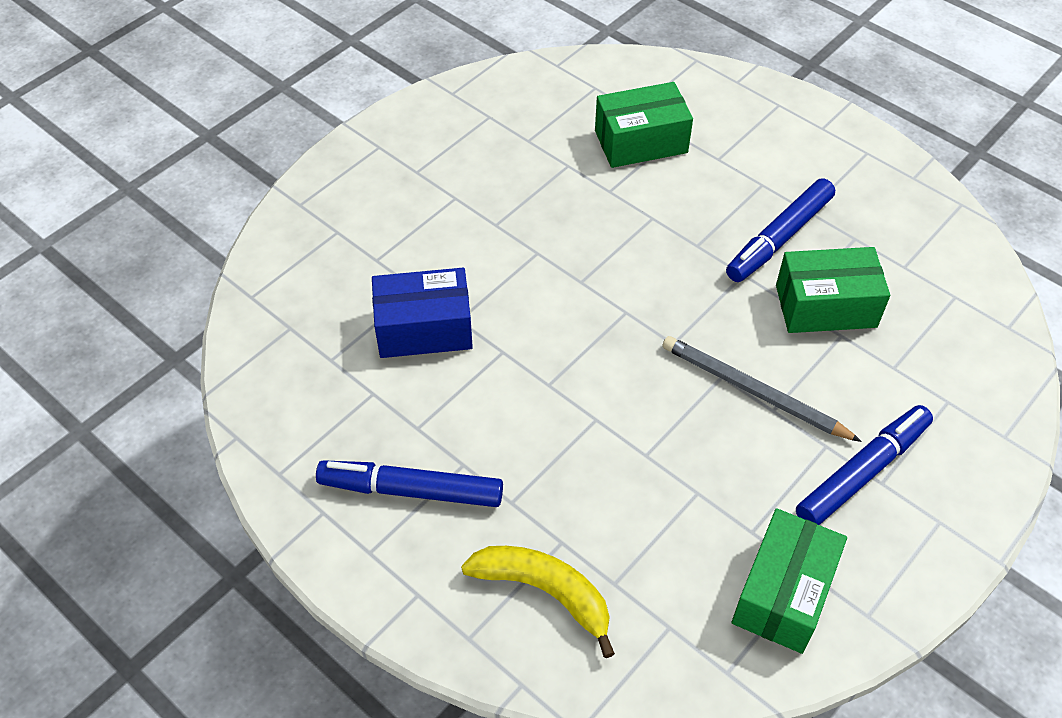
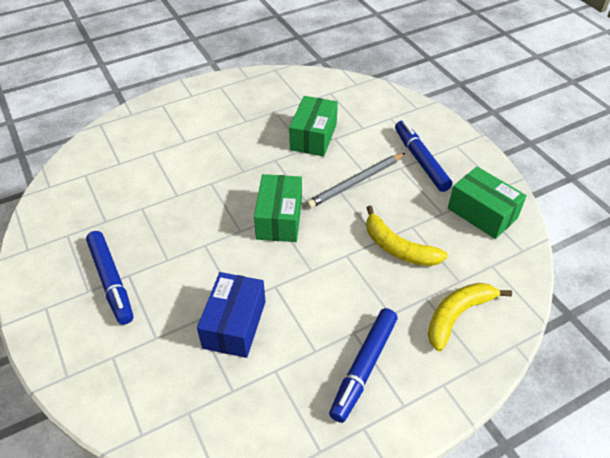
camera: 70 degrees left, 5 degrees down
(641, 142) = (147, 168): green box -> green box (279, 219)
(642, 483) = (398, 248): none -> yellow banana
(779, 238) = (258, 138): blue marker -> blue marker (111, 281)

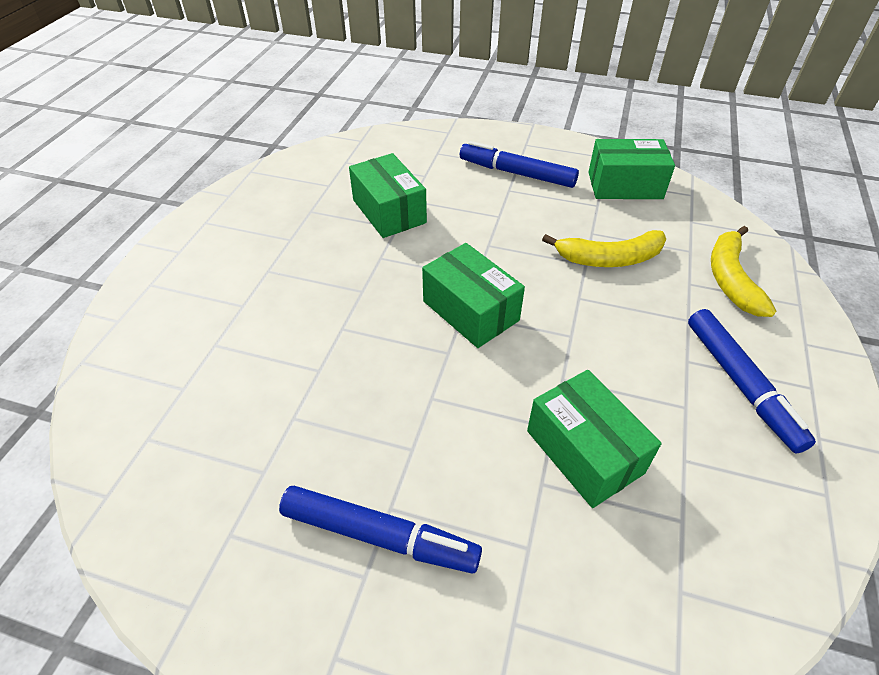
camera: 45 degrees left, 0 degrees up
(234, 324) = (584, 451): blue box -> green box
(356, 182) = (491, 227): grey pencil -> none

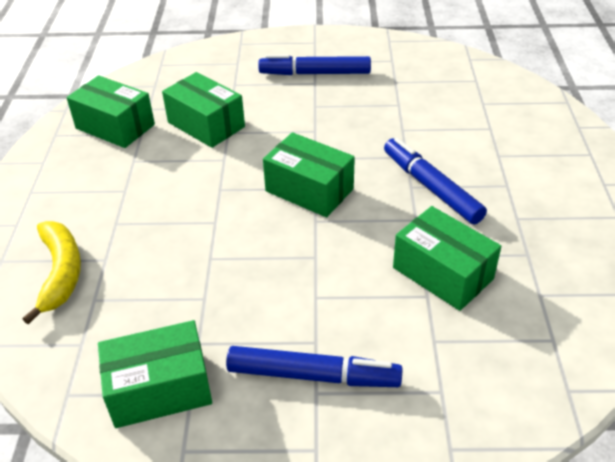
camera: 165 degrees right, 5 degrees down
(609, 258) = (185, 269): yellow banana -> none
(730, 487) = (115, 126): none -> green box
(740, 384) = (87, 182): blue marker -> blue marker (431, 187)

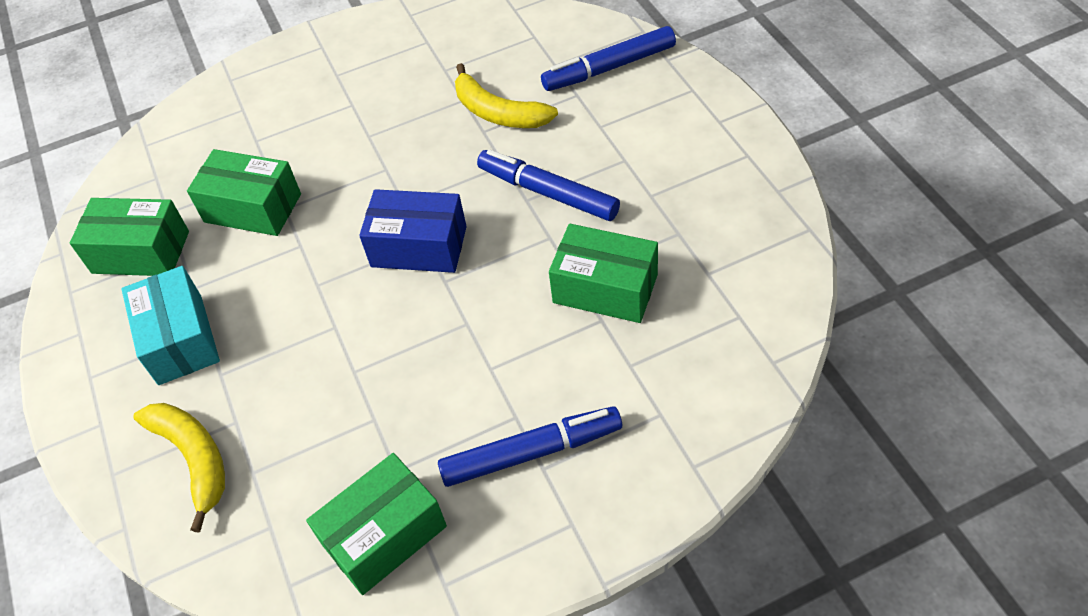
camera: 20 degrees left, 10 degrees up
(104, 190) = (180, 339): none -> turquoise box
(309, 190) = (419, 246): green box -> blue box
(315, 73) = (345, 91): blue marker -> blue marker (609, 68)
(421, 121) = (498, 112): none -> yellow banana

